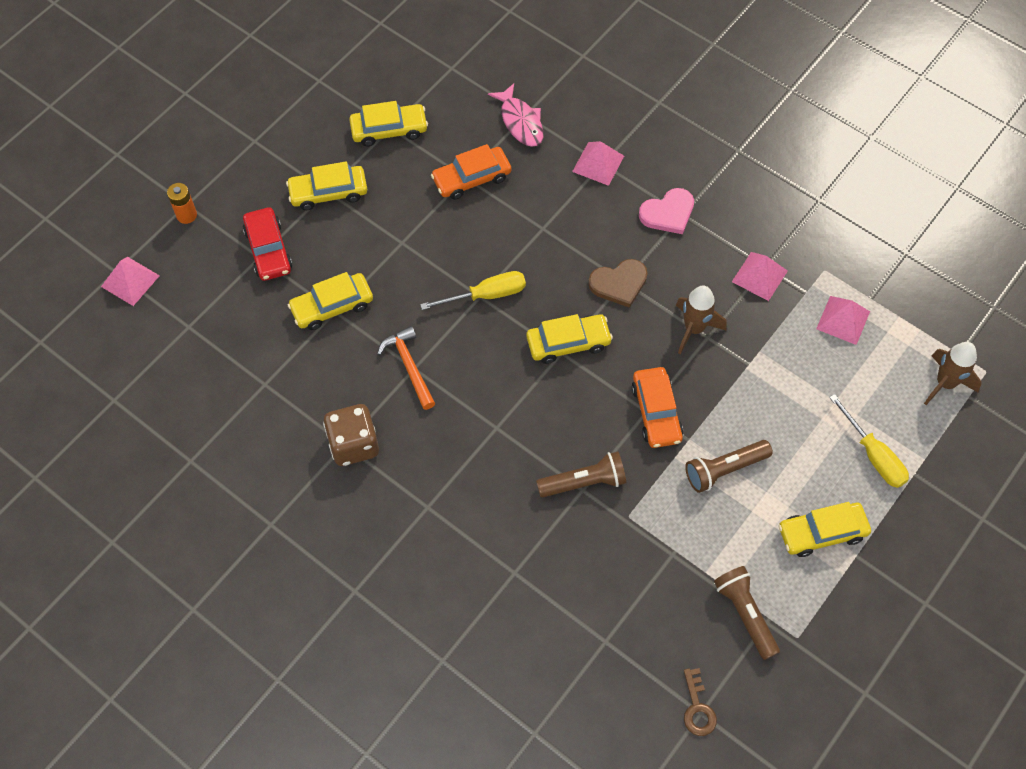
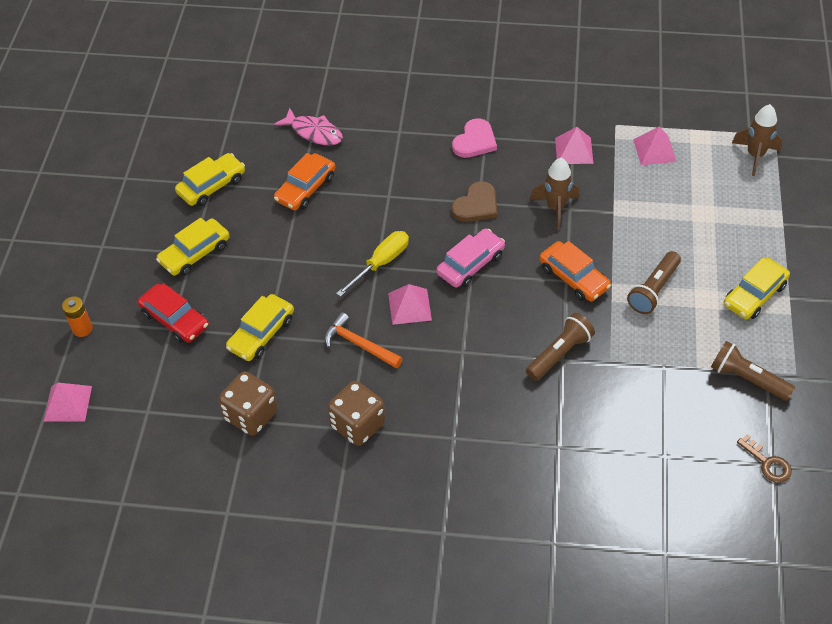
camera: 30 degrees left, 10 degrees down
(270, 381) = (251, 415): none -> brown dice
(568, 343) = (470, 264): yellow car -> pink car
(598, 163) = (396, 133): pink pyramid -> pink pyramid (409, 306)
(873, 455) = (746, 226): yellow screwdriver -> none

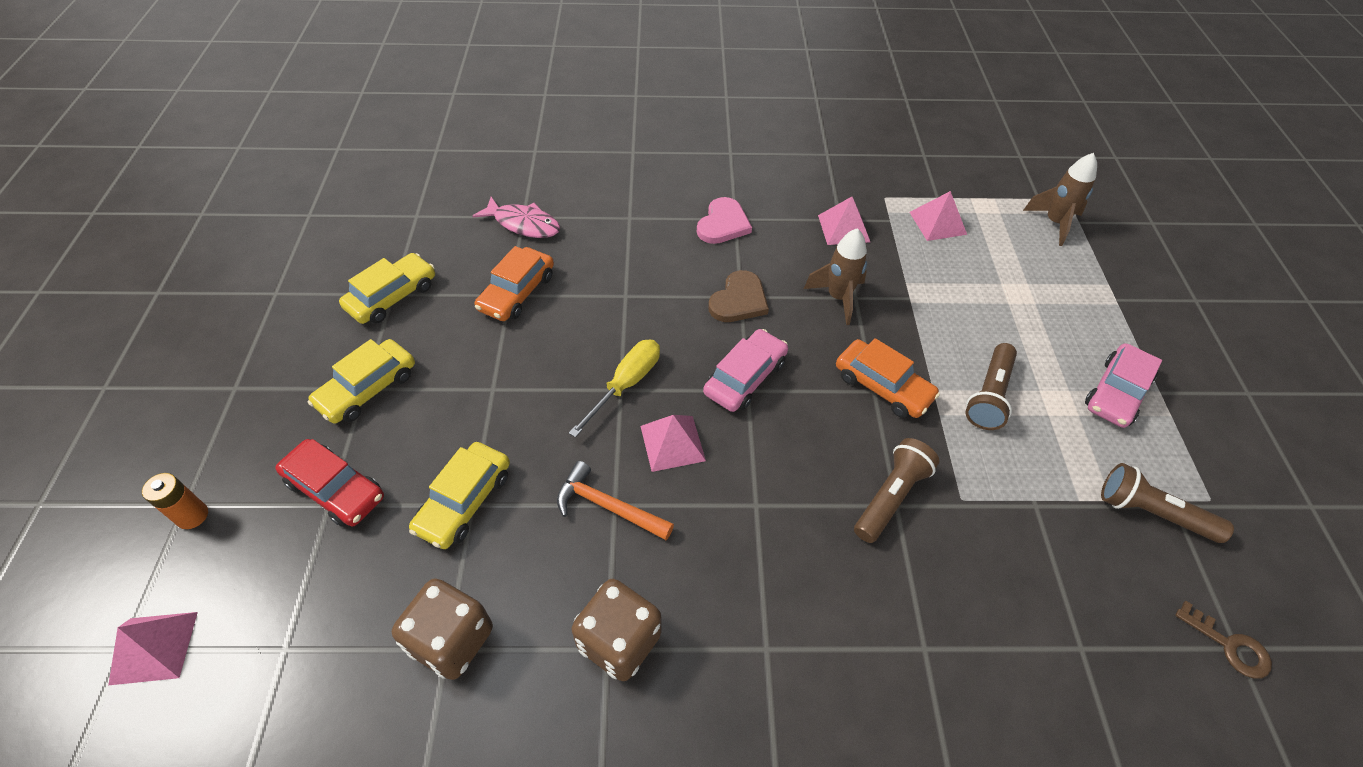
camera: 10 degrees left, 0 degrees up
(754, 295) = (1116, 392): yellow car -> pink car

